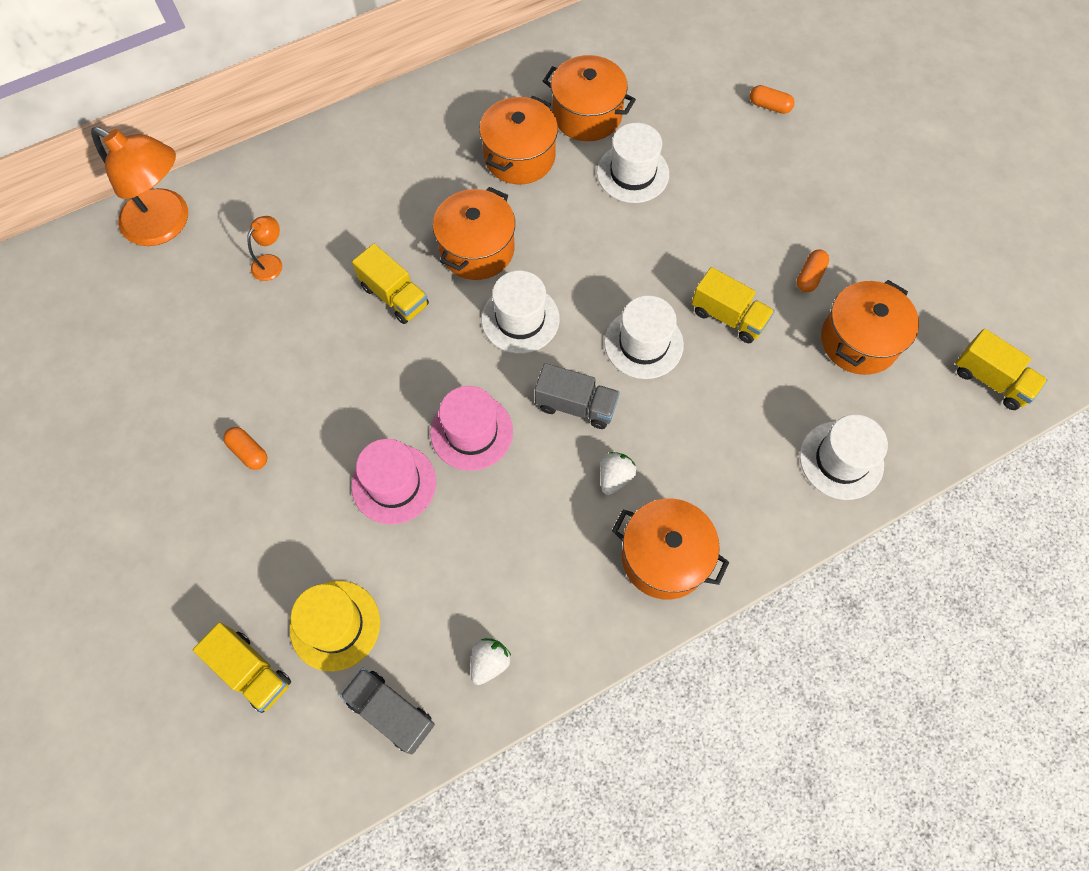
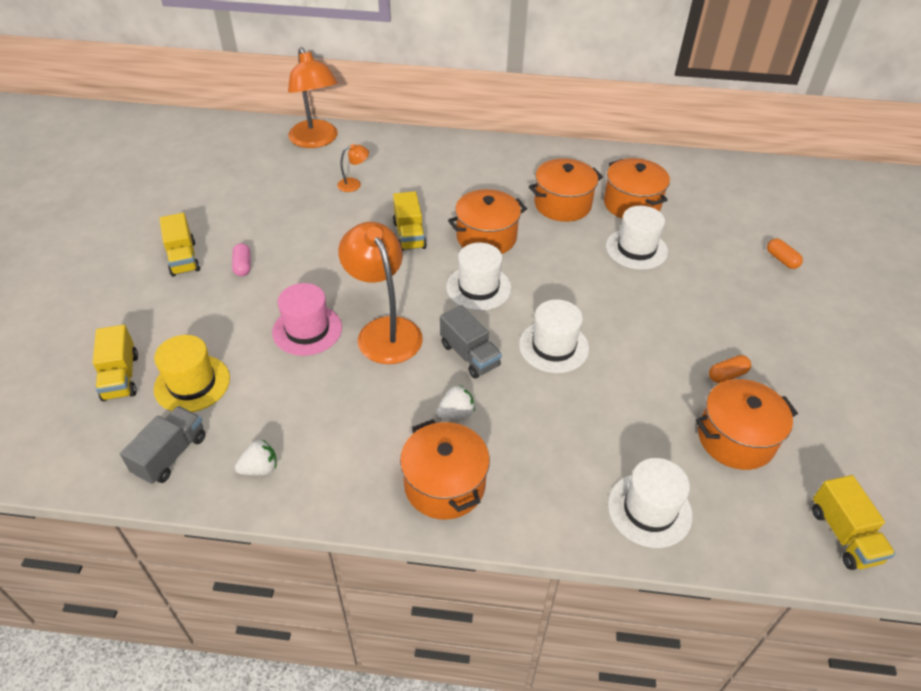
camera: 35 degrees right, 20 degrees down
(249, 452) = (243, 266): orange capsule -> pink capsule
(391, 712) = (171, 455): grey truck -> grey truck turned 45 degrees clockwise
(471, 432) = (384, 330): pink hat -> orange lamp
(728, 317) = (635, 365): yellow truck -> yellow truck (183, 258)

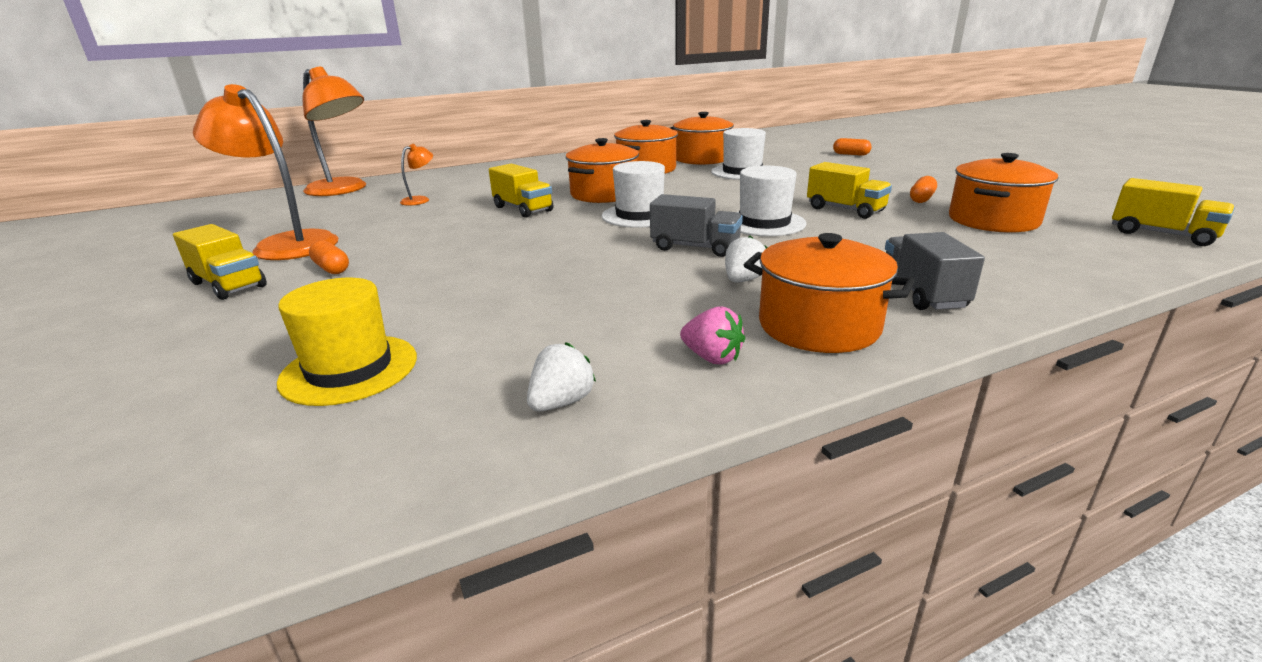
camera: 30 degrees left, 20 degrees down
(121, 377) = (198, 404): yellow truck -> yellow truck (845, 210)
(171, 455) = (384, 447): grey truck -> grey truck (922, 293)
(243, 266) = (332, 268): pink capsule -> orange capsule
(307, 330) = (480, 283): pink hat -> none
(359, 477) = (712, 357): none -> pink strawberry
(384, 330) = (579, 259): orange lamp -> orange lamp (286, 244)
(649, 510) = (1021, 271): white hat -> none

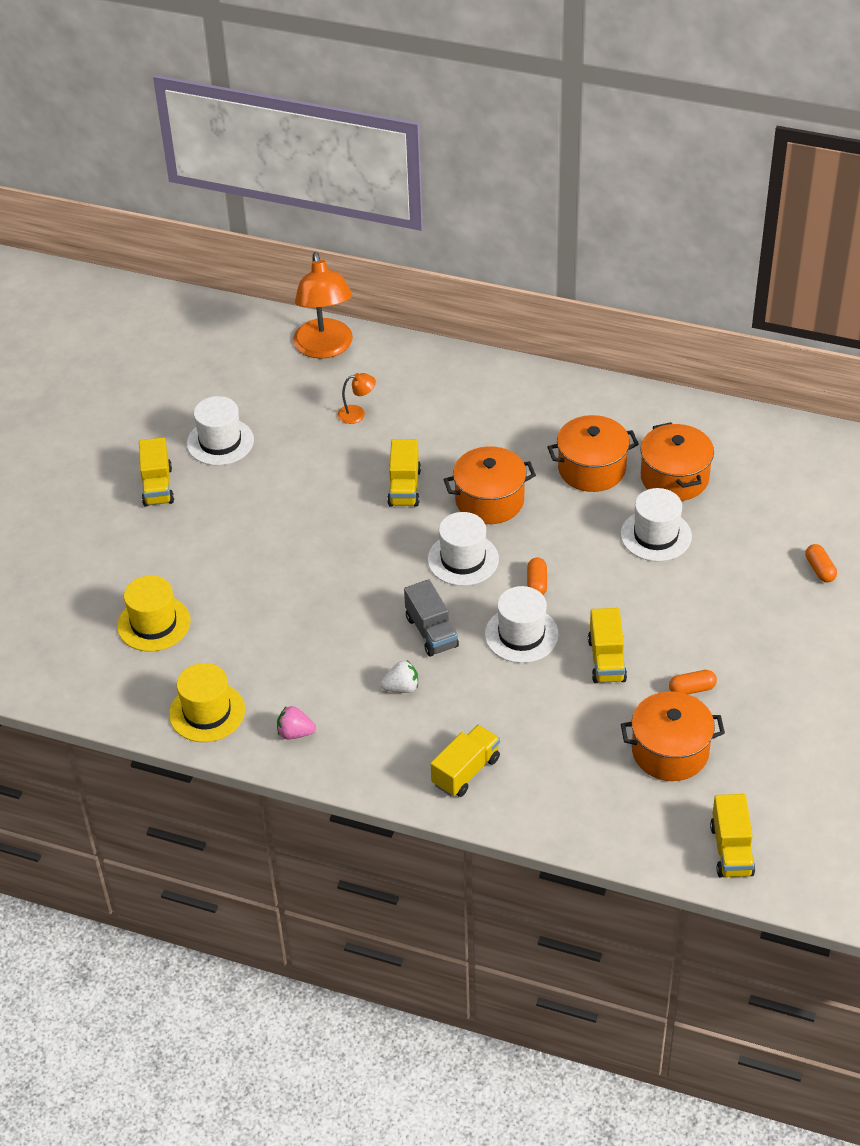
camera: 45 degrees right, 20 degrees up
(286, 244) = (220, 442): orange lamp -> white hat
(332, 268) = (218, 503): orange capsule -> orange capsule (537, 583)
(561, 402) = (207, 712): white strawberry -> yellow hat
(712, 357) = (295, 733): pink strawberry -> pink strawberry turned 105 degrees clockwise
(819, 326) = (372, 751): orange pot -> none
(922, 293) = (466, 771): grey truck -> yellow truck

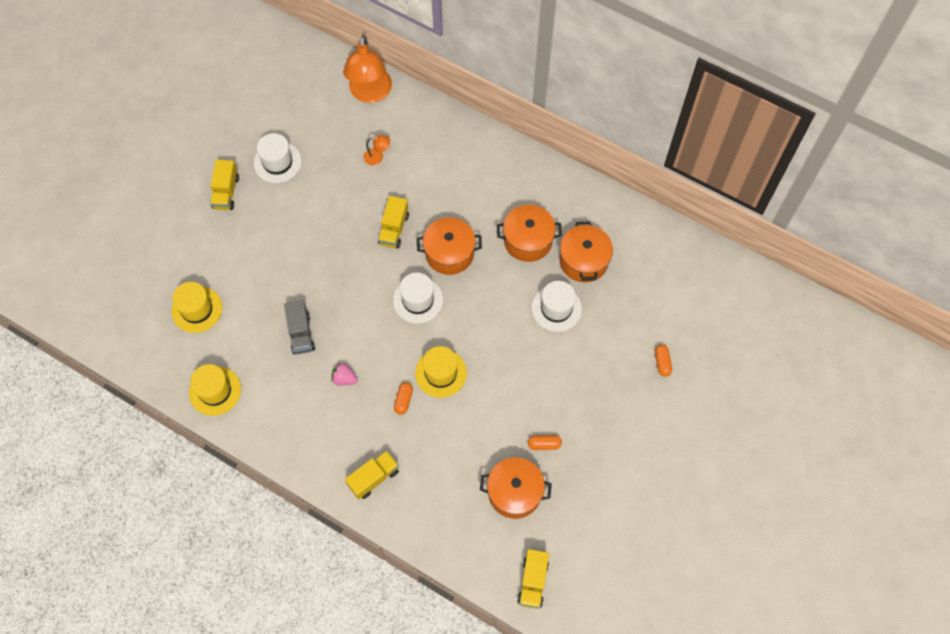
camera: 10 degrees right, 20 degrees up
(295, 733) = (269, 421): pink strawberry -> pink strawberry (344, 378)
(401, 688) = (348, 399): white strawberry -> none
(431, 632) = (380, 357): grey truck -> grey truck (301, 333)
(521, 634) = (441, 373): white hat -> yellow hat
(537, 583) = (463, 332): orange capsule -> orange capsule (403, 400)
(606, 660) = (493, 407): yellow truck -> none

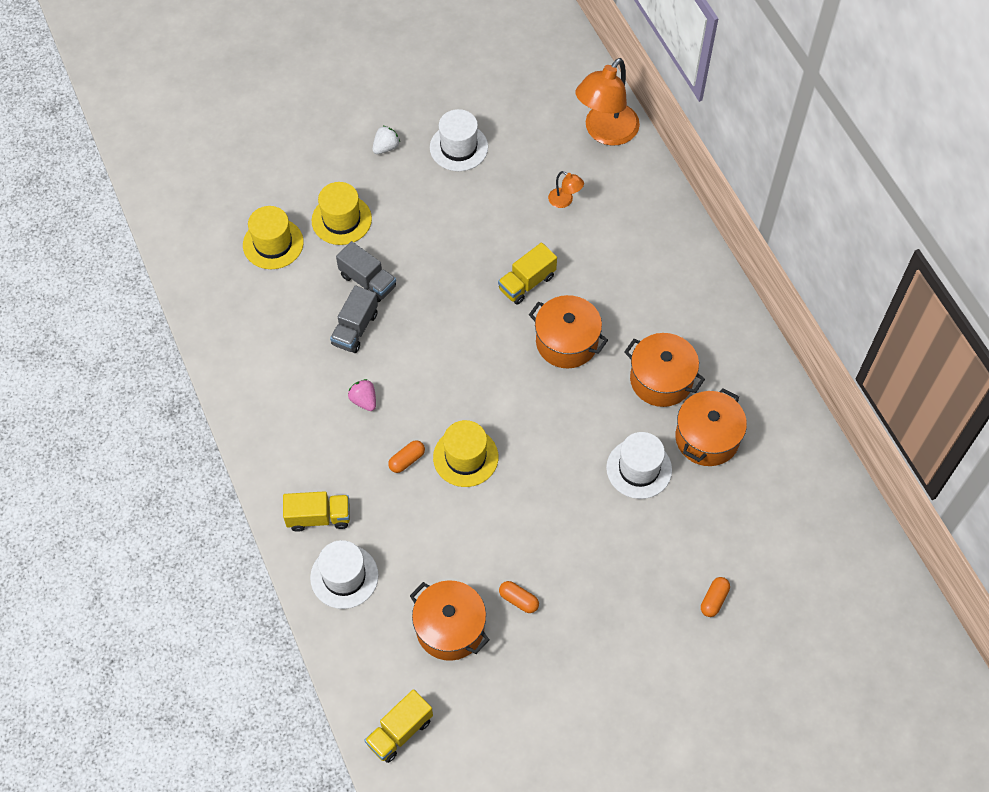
camera: 35 degrees right, 5 degrees down
(215, 391) = (231, 332): yellow hat -> yellow hat (341, 219)
(226, 192) = (386, 147): yellow truck -> white strawberry
(284, 294) = (367, 281): none -> grey truck
(418, 300) = (497, 369): white hat -> white hat (344, 576)

